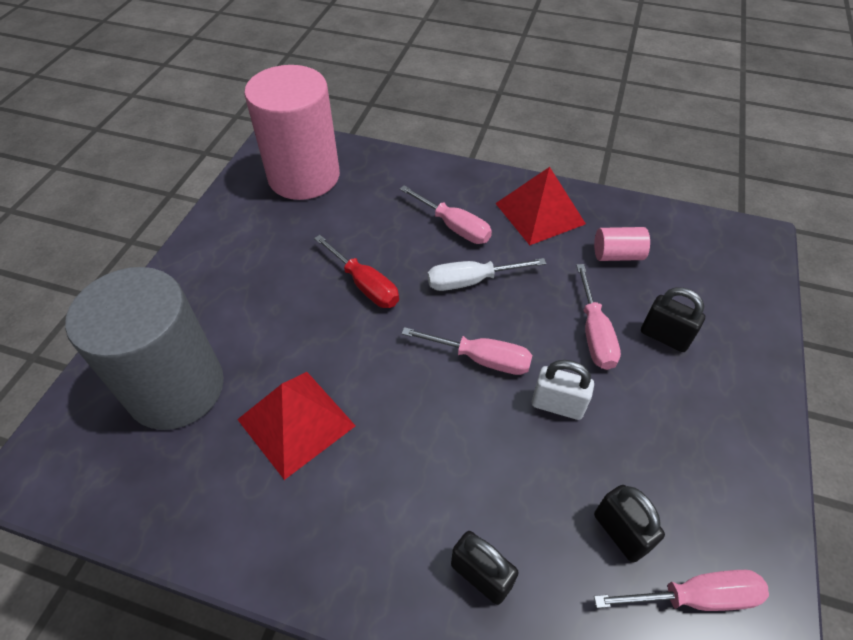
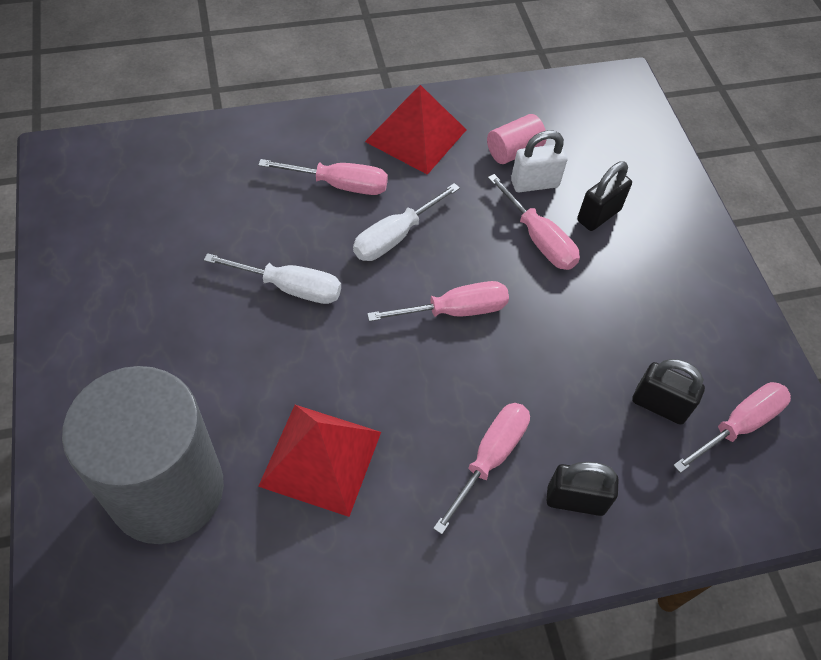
camera: 35 degrees left, 5 degrees up
(304, 176) = (129, 192): pink cylinder -> none
(364, 285) = (290, 287): red screwdriver -> white screwdriver
(428, 495) = (489, 459): none -> pink screwdriver
(557, 405) = (547, 322): white padlock -> white padlock (534, 183)
(664, 337) = (598, 215): black padlock -> black padlock turned 45 degrees counterclockwise

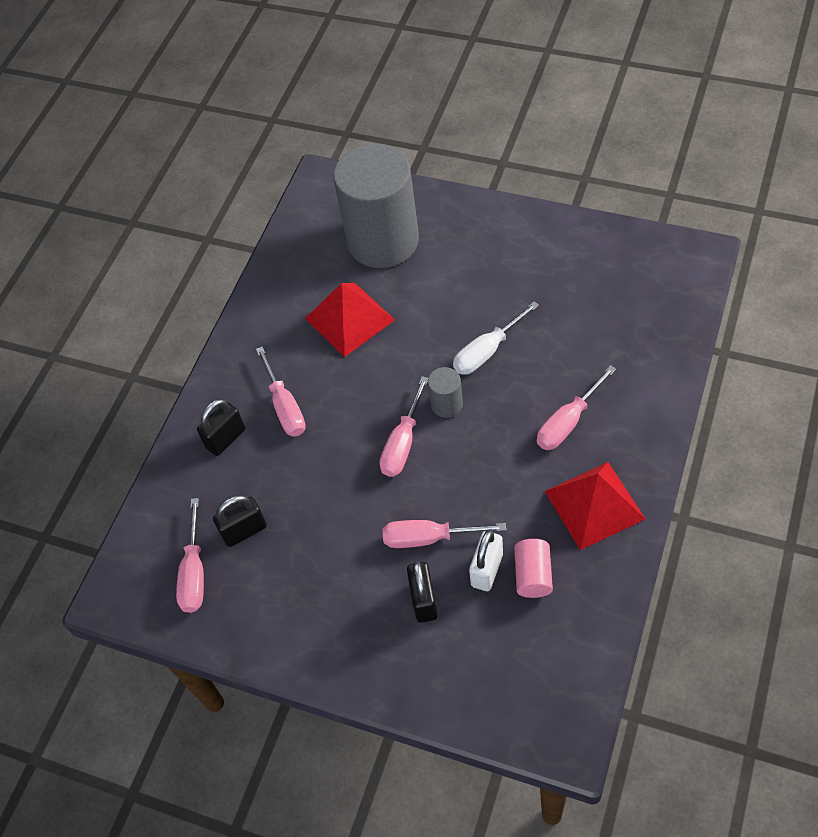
camera: 135 degrees right, 0 degrees up
(382, 293) = (447, 404): none -> grey cylinder
(395, 236) = (493, 437): white screwdriver -> none

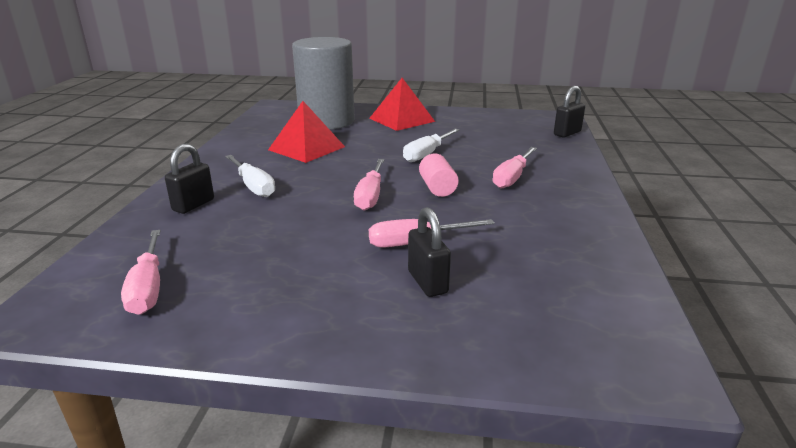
camera: 20 degrees left, 30 degrees down
(244, 531) = (212, 254): black padlock -> black padlock (567, 133)
(285, 406) = (253, 186): pink screwdriver -> white screwdriver
(447, 404) = (403, 177): grey cylinder -> none
(487, 570) = (485, 256): white padlock -> none
(533, 575) = (534, 255): pink cylinder -> pink cylinder (437, 188)
(594, 505) = (564, 213): red pyramid -> red pyramid (401, 120)

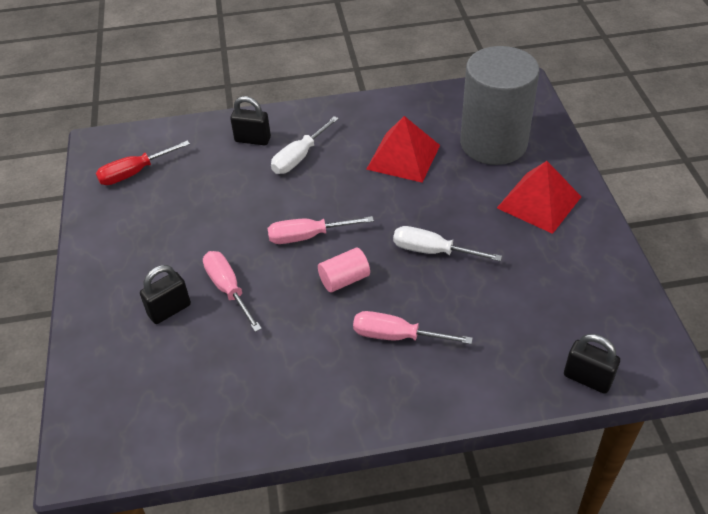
camera: 75 degrees right, 20 degrees up
(148, 287) = (135, 173): pink screwdriver -> red screwdriver

